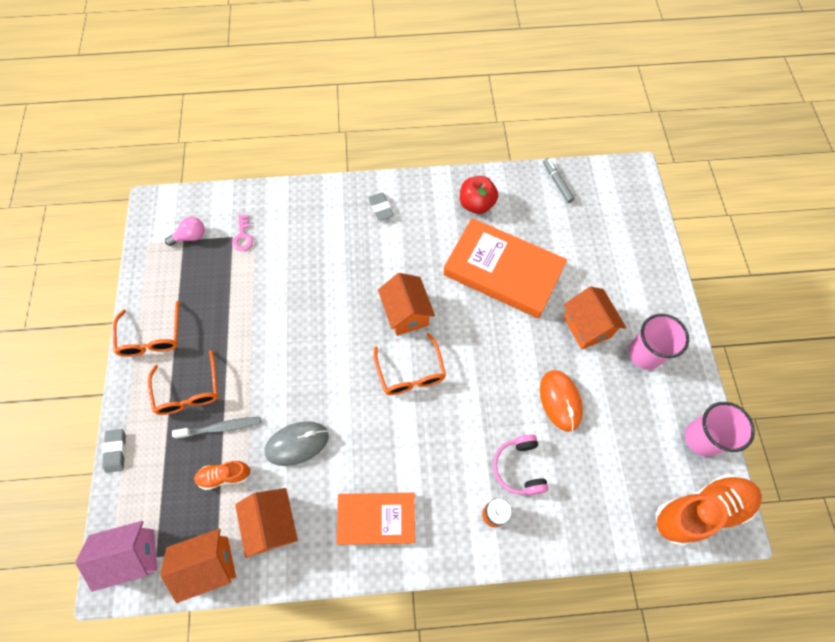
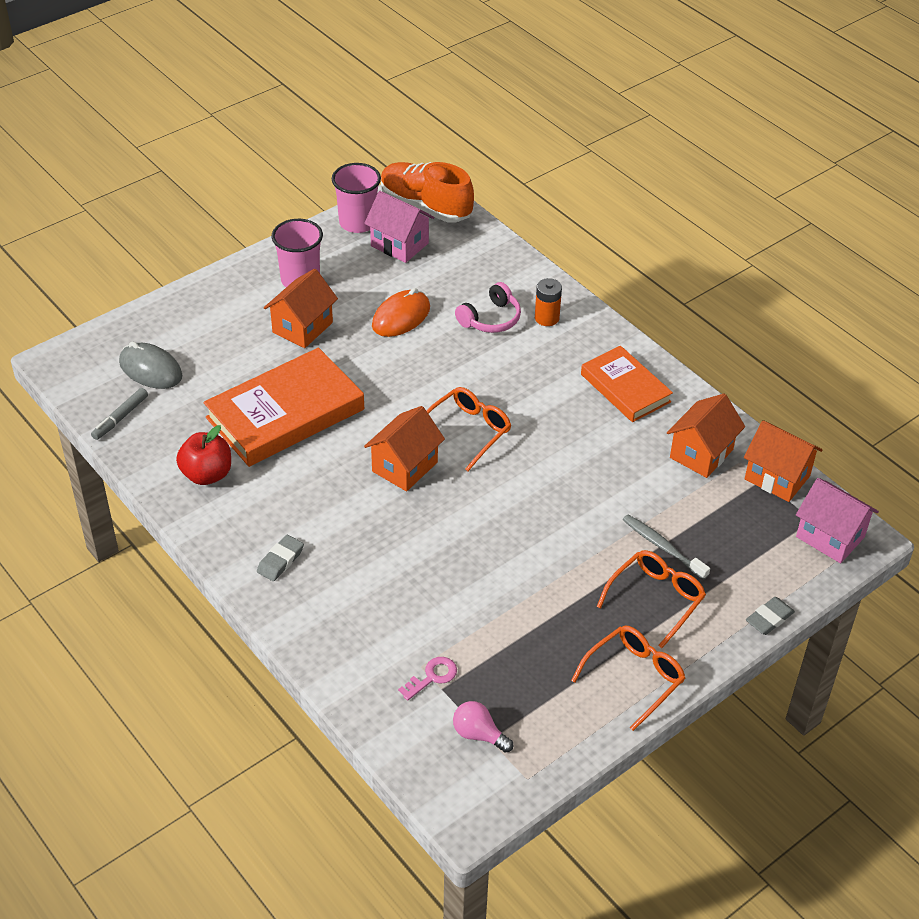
camera: 125 degrees left, 20 degrees down
(224, 476) = (700, 514): orange shoe -> none
(297, 443) = (618, 478): grey mouse -> grey mouse (150, 369)
(503, 271) = (285, 413): orange book -> orange book turned 60 degrees clockwise
(654, 454) = (399, 244): none -> pink house

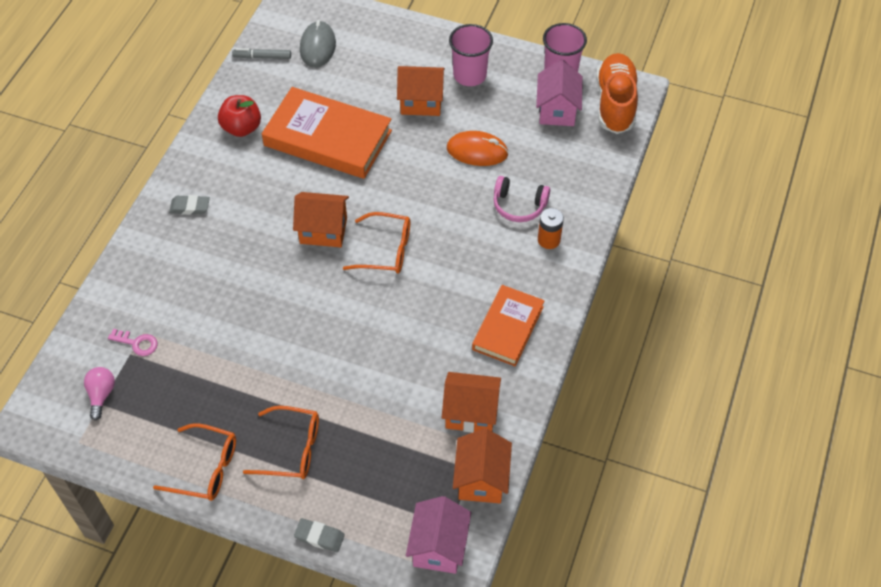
camera: 60 degrees right, 10 degrees up
(662, 547) = (349, 430): grey toothbrush -> none

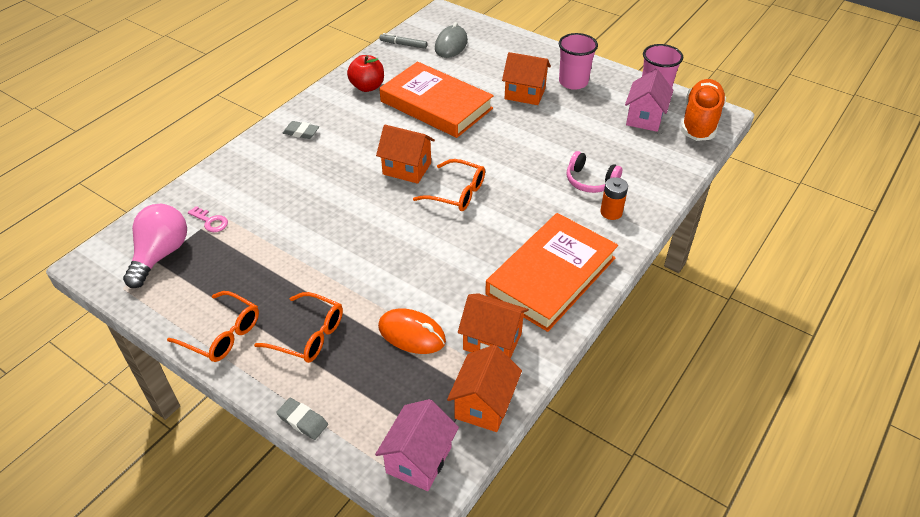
camera: 15 degrees right, 10 degrees down
(101, 395) = (161, 254): pink light bulb -> pink light bulb, size x1.82
(477, 151) = (563, 135): orange mouse -> orange mouse (412, 334)
(508, 328) = (551, 276): orange book -> orange book, size x1.61

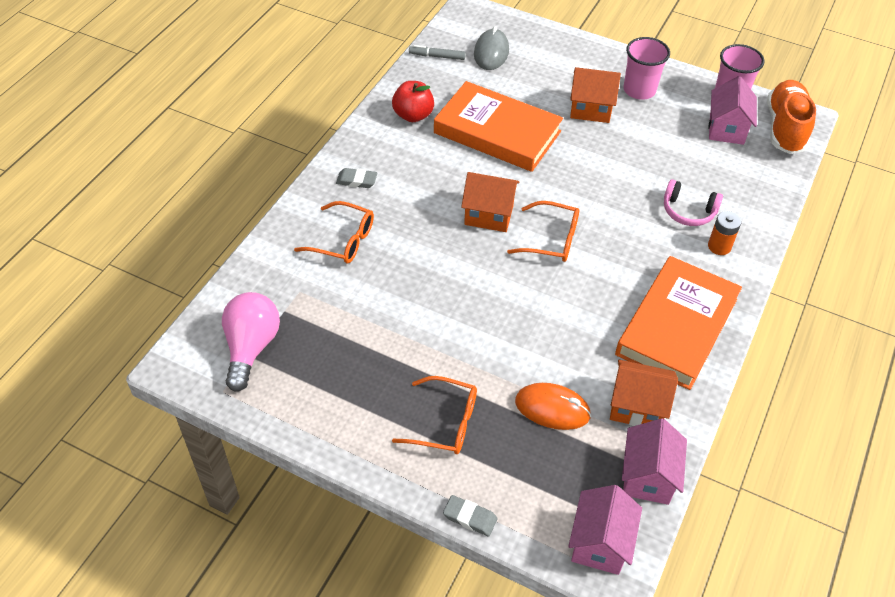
camera: 10 degrees left, 5 degrees up
(210, 221) = (292, 301): pink key -> none
(222, 334) = (353, 432): orange glasses -> orange glasses (343, 240)
(484, 404) = (647, 477): orange house -> pink house

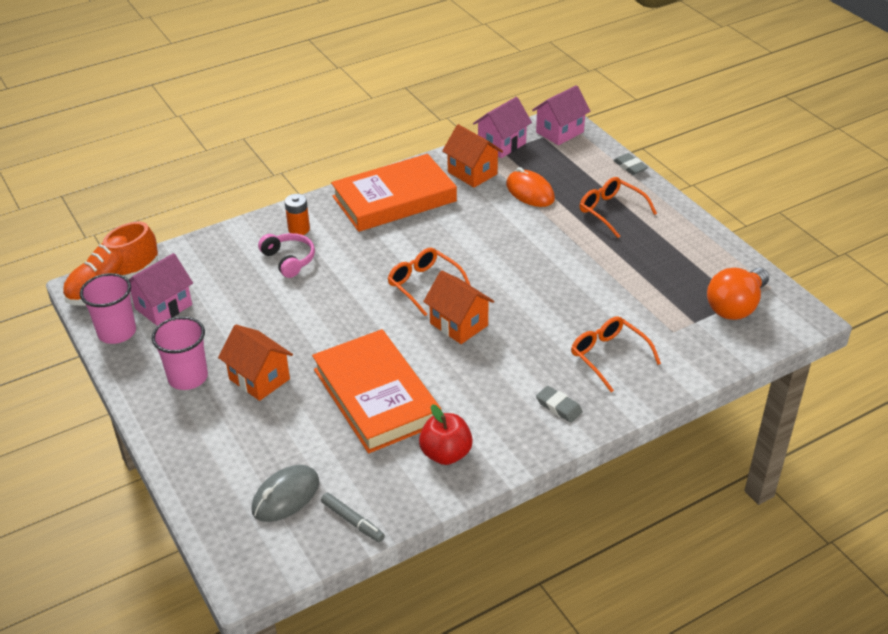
camera: 145 degrees left, 10 degrees down
(251, 347) = (735, 307): pink light bulb -> orange light bulb

